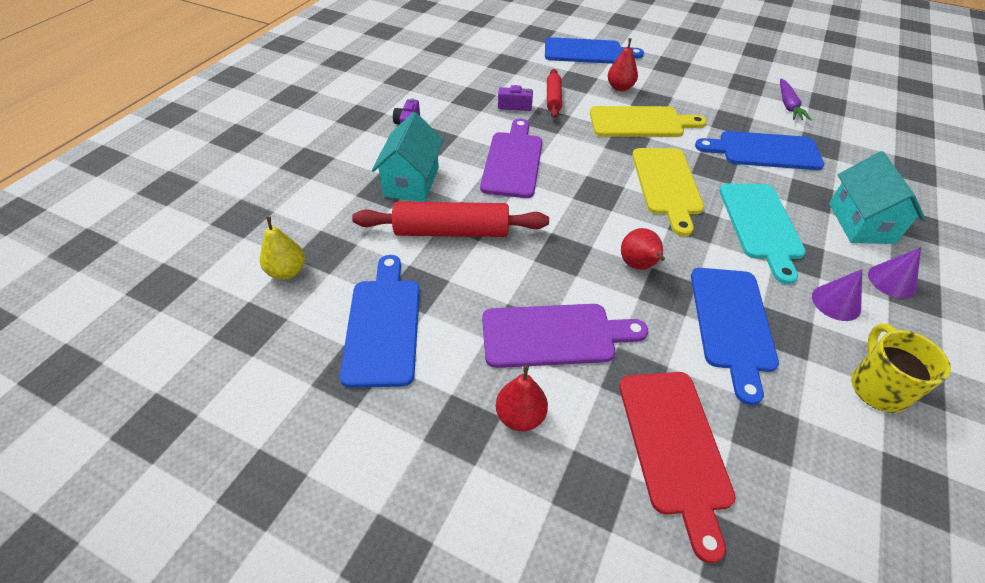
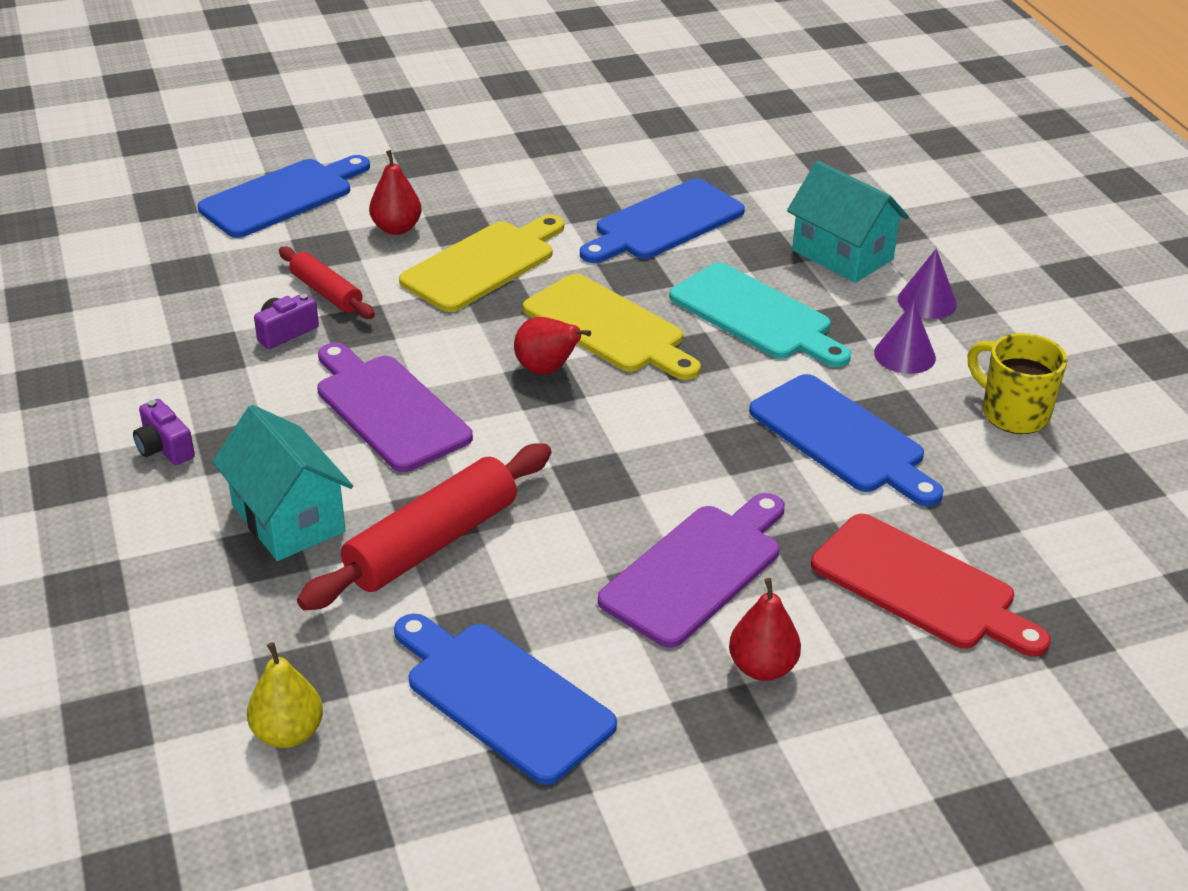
camera: 45 degrees left, 10 degrees down
(638, 266) = (689, 440): red pear -> red pear (547, 370)
(788, 105) = (626, 147): purple carrot -> none

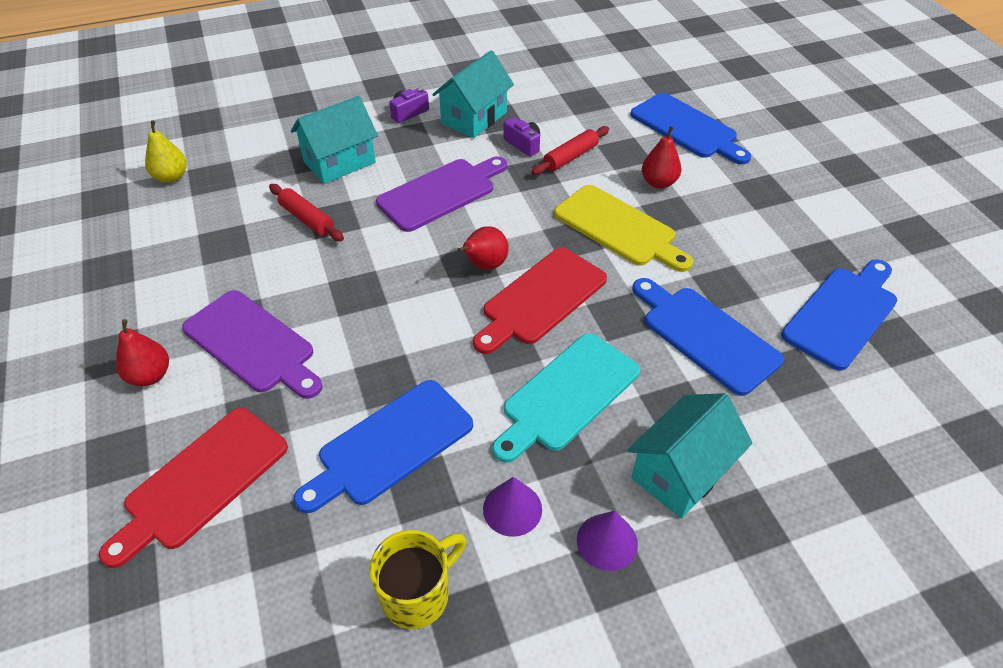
camera: 90 degrees right, 10 degrees up
(201, 378) = (474, 118): none -> turquoise house
(432, 543) = (307, 219): red rolling pin -> red rolling pin, size x0.58
(502, 696) = (168, 253): blue cutting board -> blue cutting board (843, 314)
(608, 328) = (540, 299): yellow cutting board -> red cutting board

